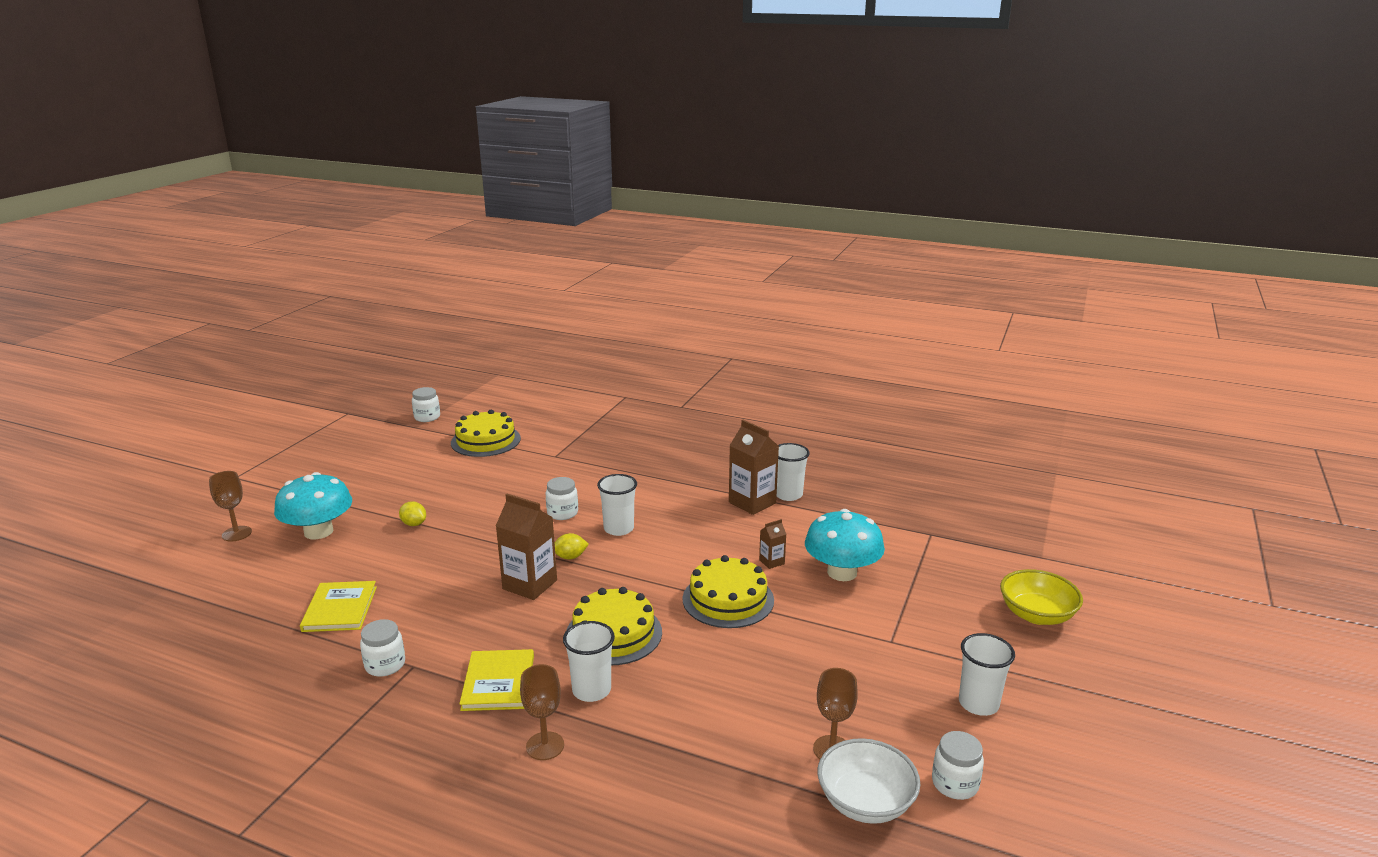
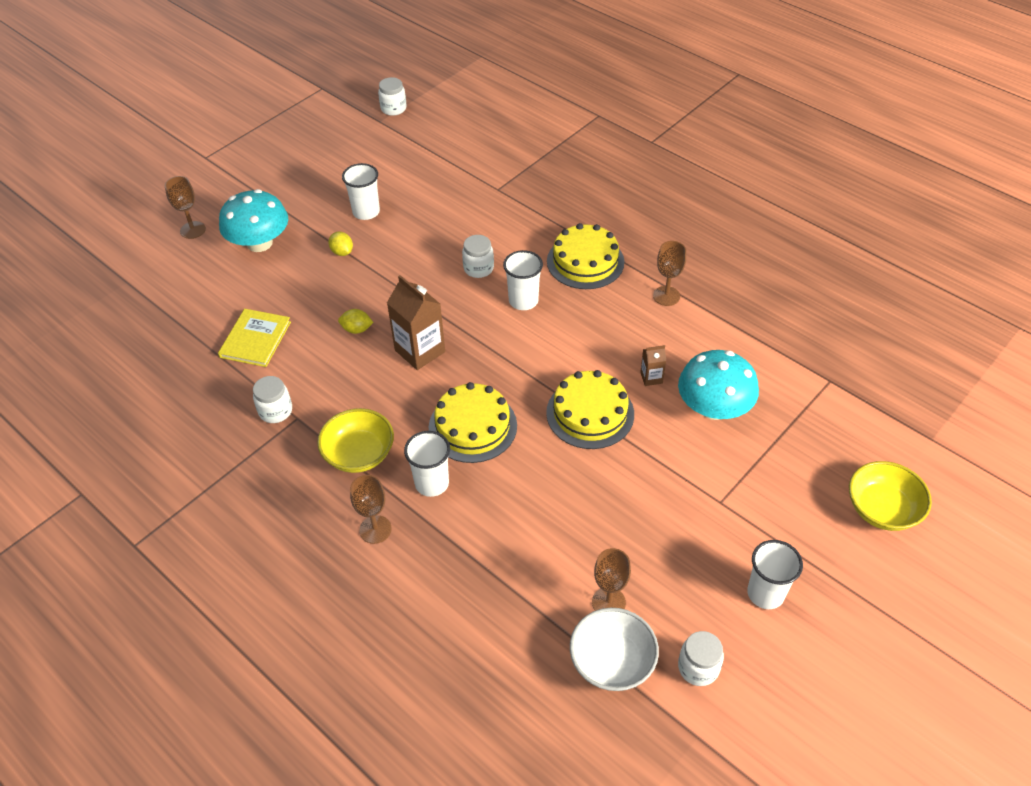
camera: 20 degrees right, 25 degrees up
(485, 440) = (439, 153): yellow cake -> yellow cake (585, 261)
(498, 682) = (359, 454): yellow book -> yellow bowl
(570, 557) = (466, 326): yellow lemon -> yellow lemon (357, 329)
(752, 503) = (666, 296): brown carton -> brown goblet
(788, 495) = (708, 293): white cup -> white cup (366, 212)

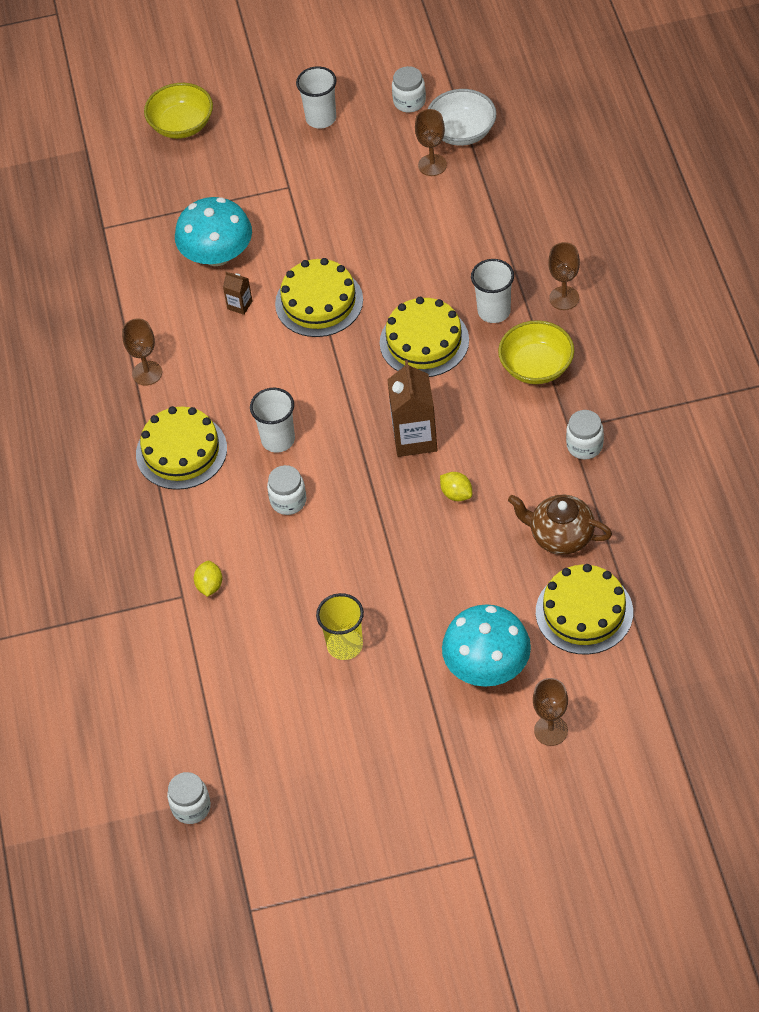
camera: 140 degrees left, 5 degrees up
(208, 301) = (584, 612): none -> yellow cake
(255, 339) = (560, 536): yellow book -> brown teapot
(342, 252) = (408, 601): yellow lemon -> yellow lemon (209, 586)
(366, 212) = (345, 645): white cup -> yellow cup

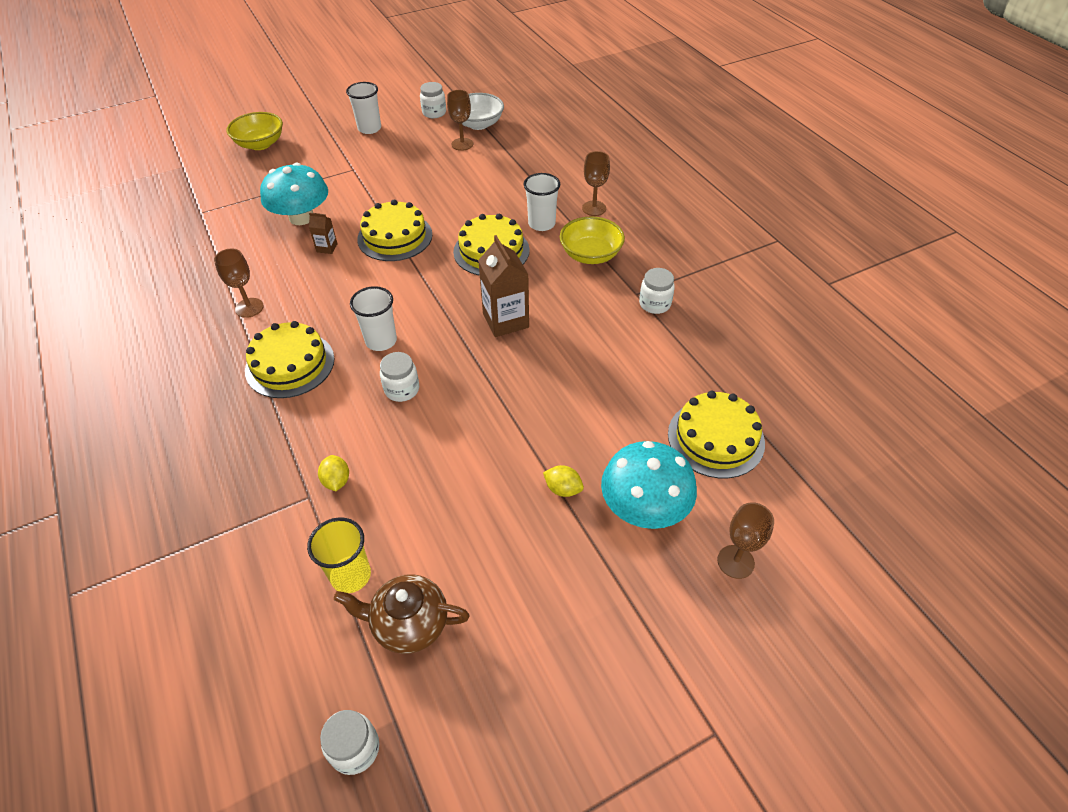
camera: 20 degrees left, 5 degrees down
(345, 645) = (492, 514): yellow cup -> yellow cup (351, 575)
(456, 494) = (558, 358): yellow lemon -> yellow lemon (563, 489)
(560, 536) = (665, 377): brown teapot -> brown teapot (409, 624)

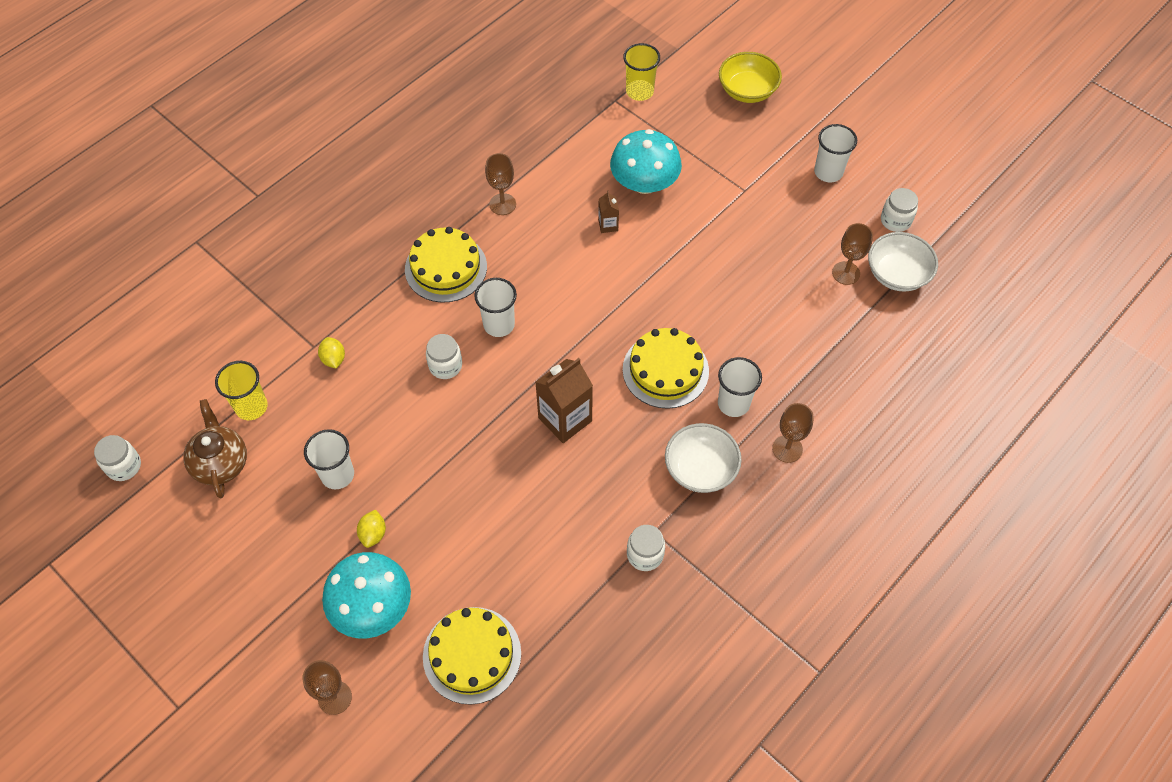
camera: 70 degrees right, 10 degrees up
(205, 197) = (639, 91): none -> yellow cup
(336, 481) = (333, 359): yellow lemon -> yellow lemon turned 75 degrees counterclockwise
(395, 237) = (650, 275): yellow cake -> none
(480, 506) = (337, 475): none -> white cup
(590, 255) = (700, 469): yellow bowl -> white bowl

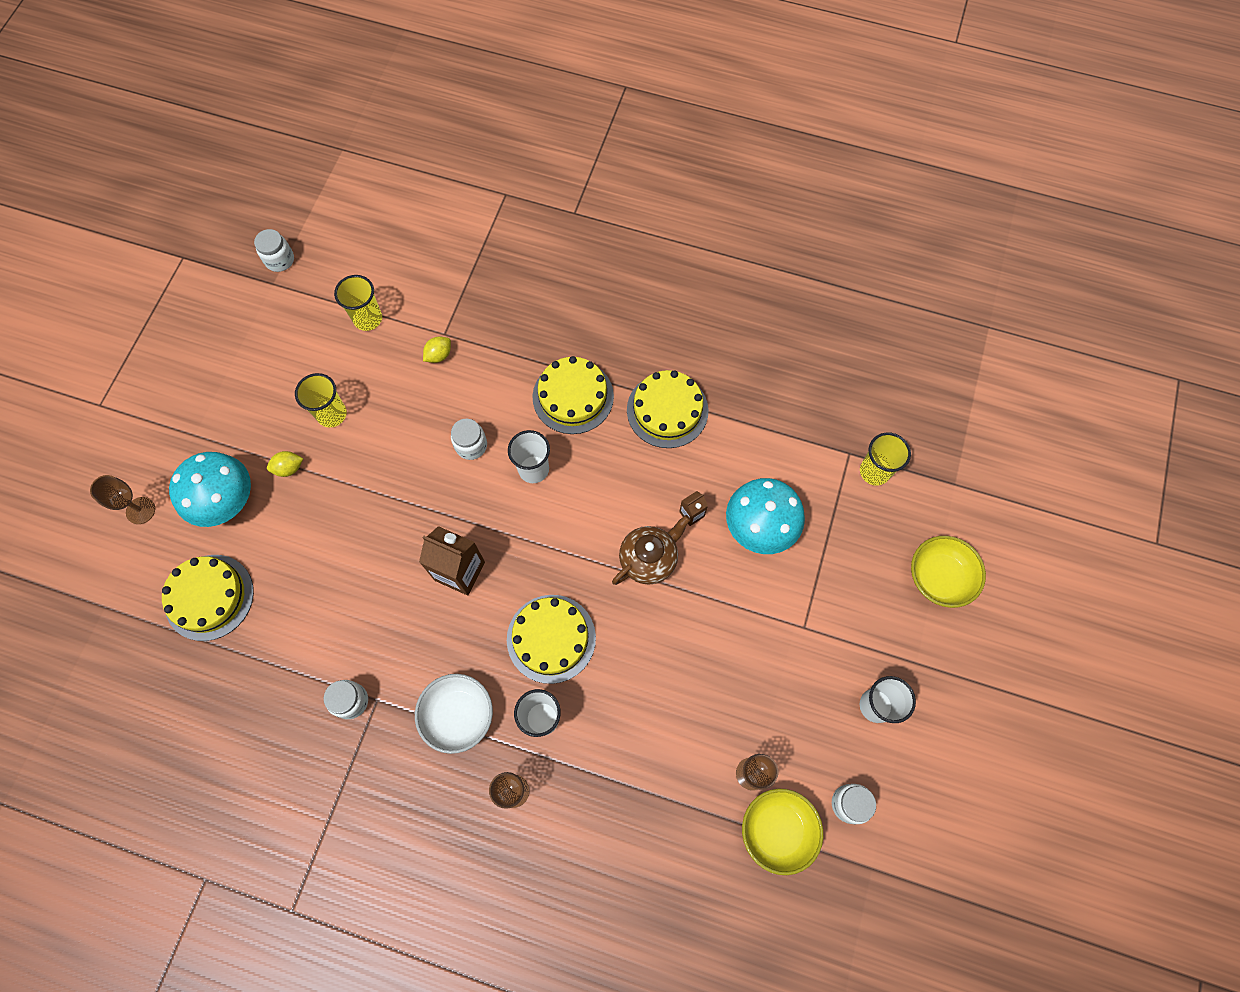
camera: 65 degrees right, 10 degrees up
(221, 463) = (309, 324): brown teapot -> brown teapot (649, 559)
(337, 475) = (332, 414): white cup -> yellow cup
(502, 204) = (667, 410): brown goblet -> yellow cake
(897, 274) = (777, 830): white bowl -> yellow bowl

